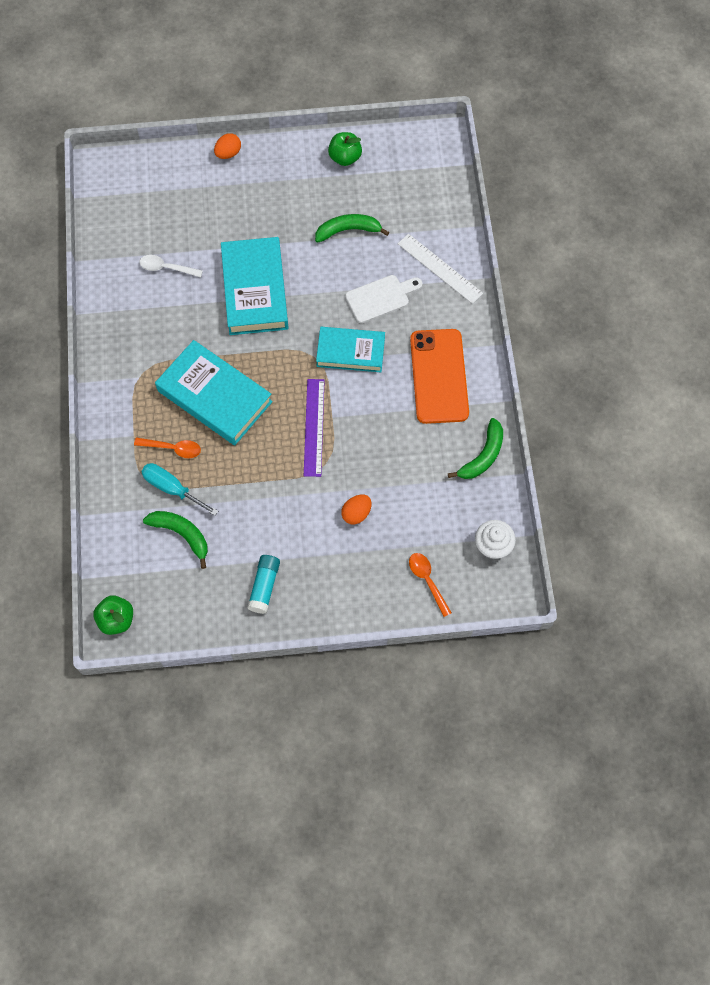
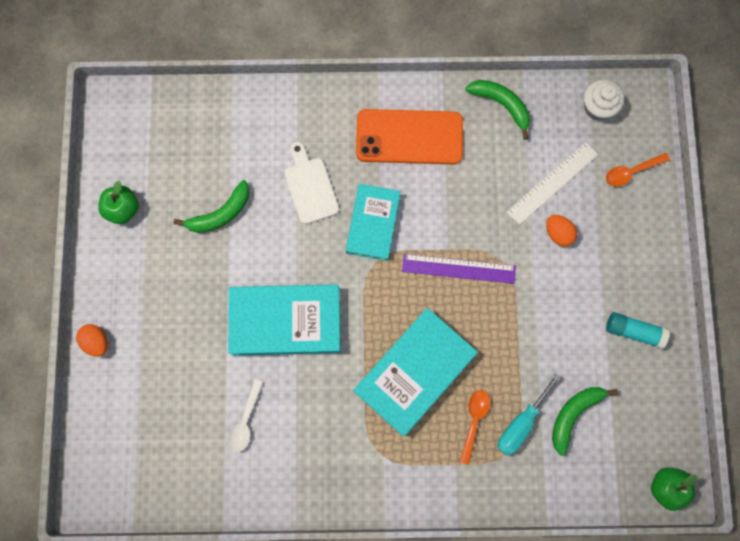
camera: 85 degrees left, 10 degrees up
(348, 230) = (220, 214): green banana -> green banana turned 120 degrees counterclockwise
(440, 268) = (280, 122): white ruler -> white ruler (552, 183)

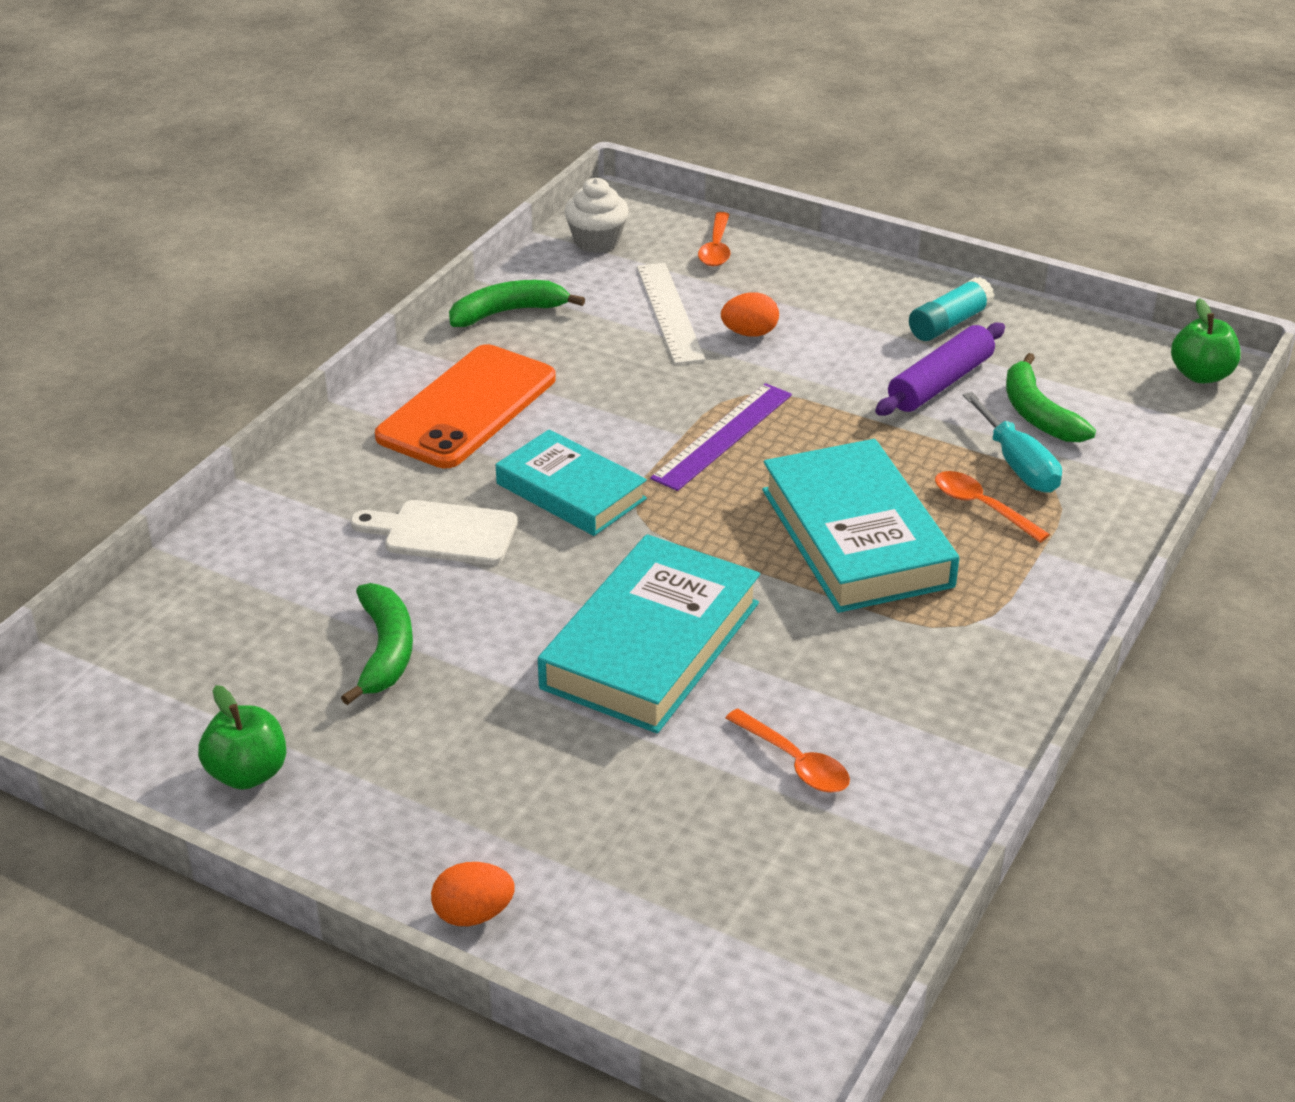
camera: 60 degrees left, 40 degrees down
(245, 421) = (795, 762): white spoon -> orange spoon
(572, 352) = (940, 383): none -> purple rolling pin

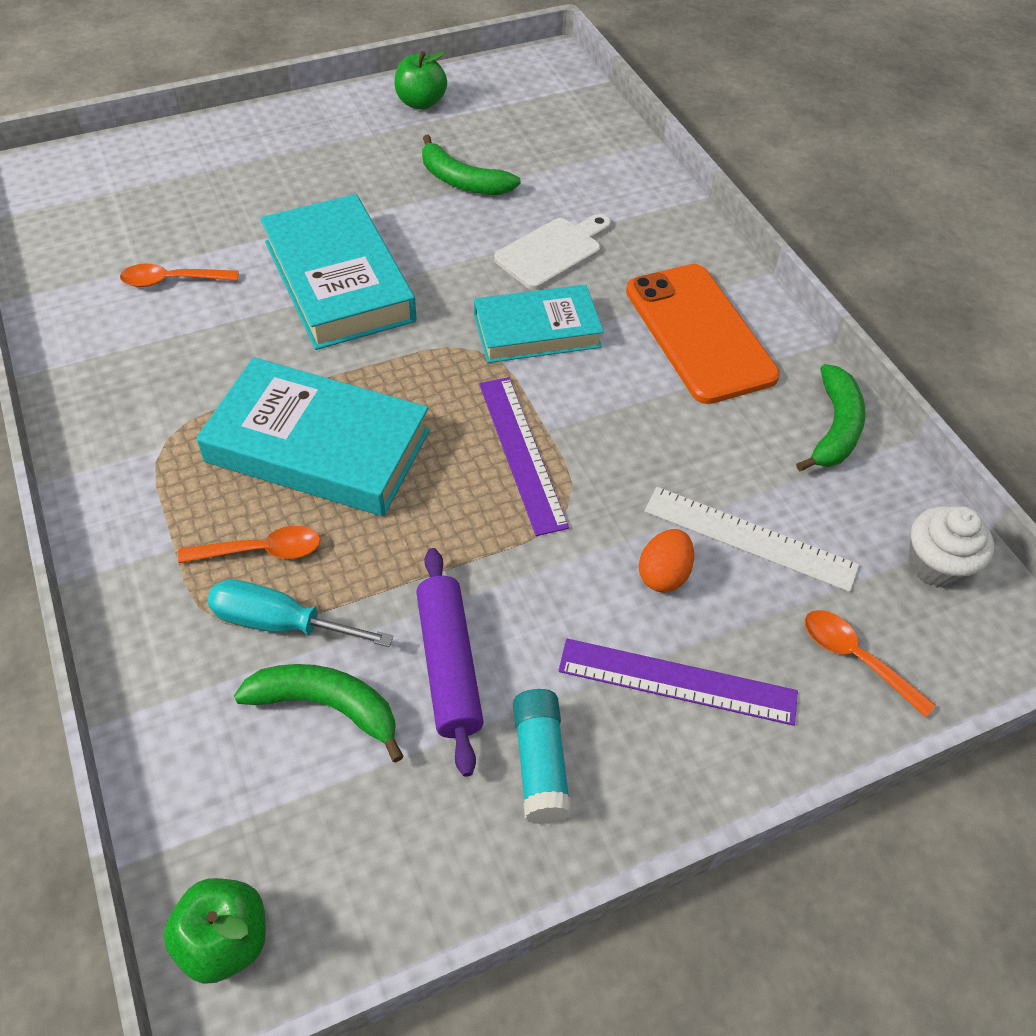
camera: 125 degrees right, 15 degrees up
(473, 914) = (236, 126): orange egg -> none
(825, 299) = (677, 682): none -> purple ruler

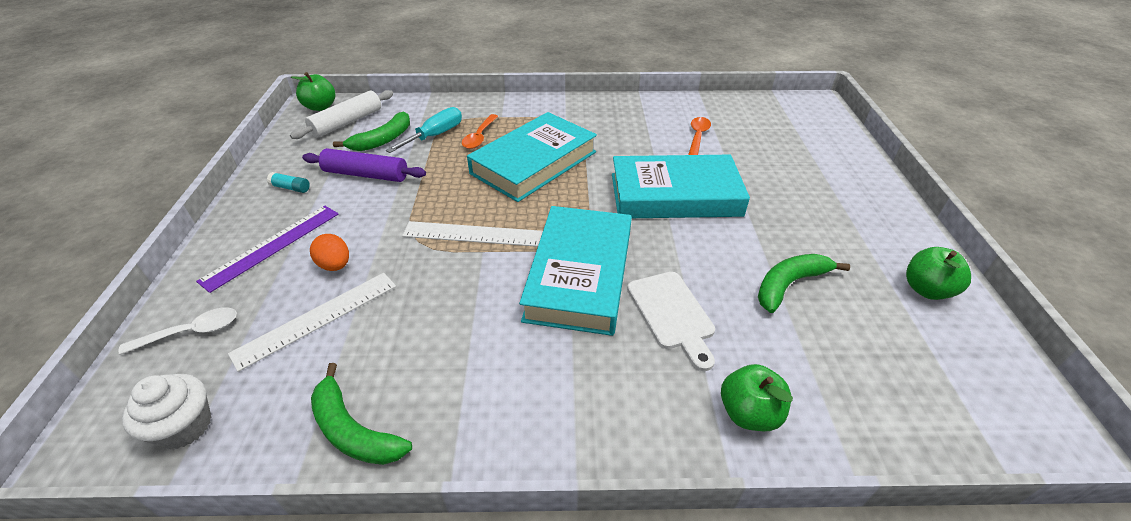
camera: 115 degrees right, 10 degrees down
(280, 823) = (347, 122): none -> white rolling pin
(522, 452) = (473, 234): purple ruler -> white ruler
(537, 331) = (579, 274): turquoise book -> turquoise book, size x1.51
(540, 763) = (290, 188): turquoise glue stick -> turquoise glue stick, size x0.62
(635, 194) = (748, 413): none -> green apple
(699, 333) = (522, 378): orange phone -> none
(855, 658) = (191, 332): orange spoon -> white spoon

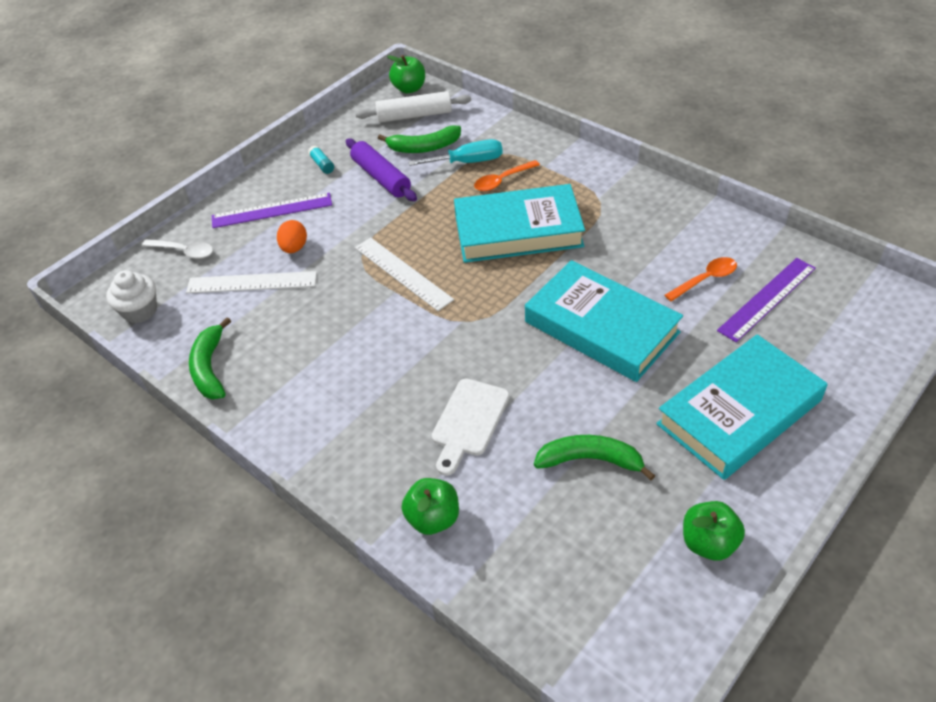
camera: 45 degrees right, 5 degrees up
(579, 274) = (440, 351): turquoise book -> turquoise book (739, 412)
(745, 131) = (767, 299): none -> purple ruler

